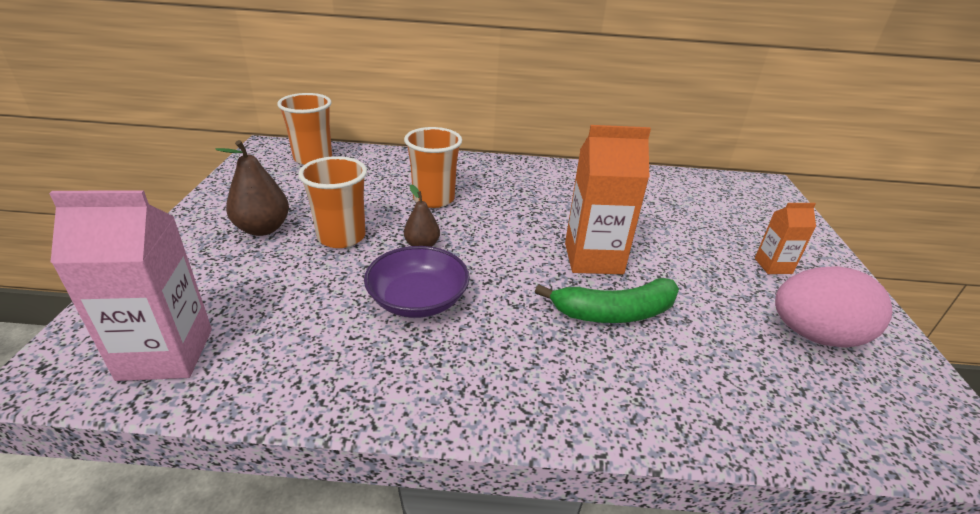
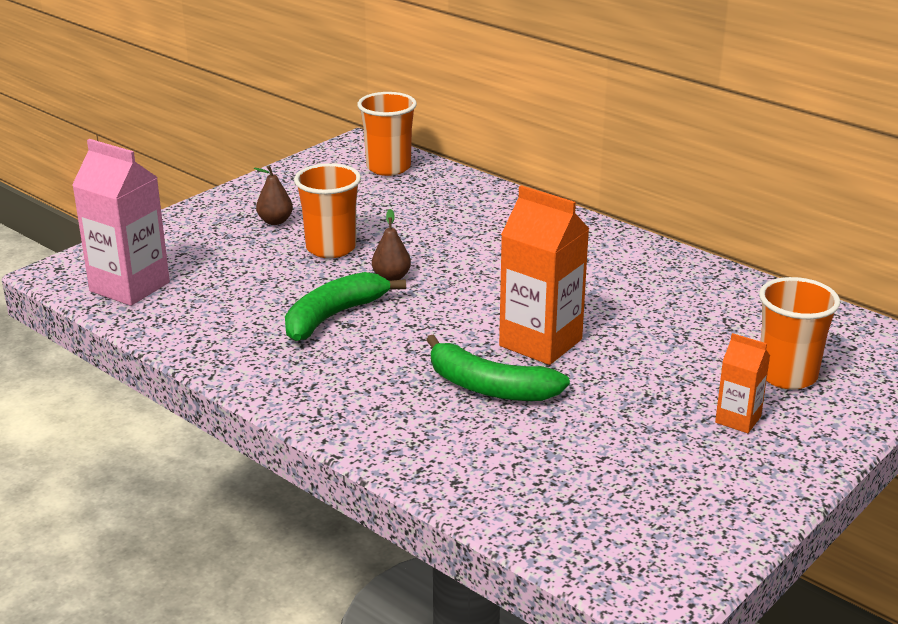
camera: 40 degrees right, 5 degrees down
(263, 229) = (275, 221): brown pear -> brown pear, size x0.62
(418, 300) = (334, 316): purple bowl -> green banana
(433, 199) = (457, 240): orange cup -> orange cup (787, 375)
(815, 335) = (663, 479): pink egg -> none

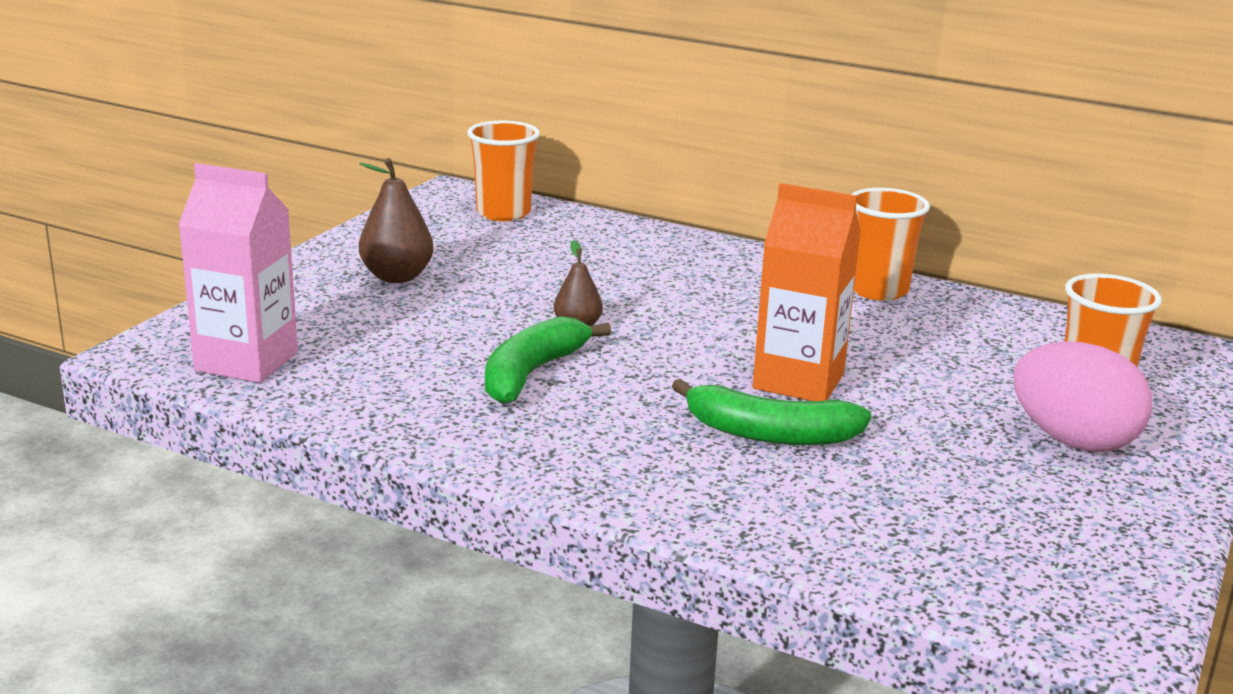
camera: 15 degrees left, 5 degrees down
(275, 221) = (397, 277): brown pear -> brown pear, size x1.61
(331, 248) = (484, 301): orange cup -> orange cup (878, 290)
(738, 419) = (1073, 441): orange carton -> pink egg

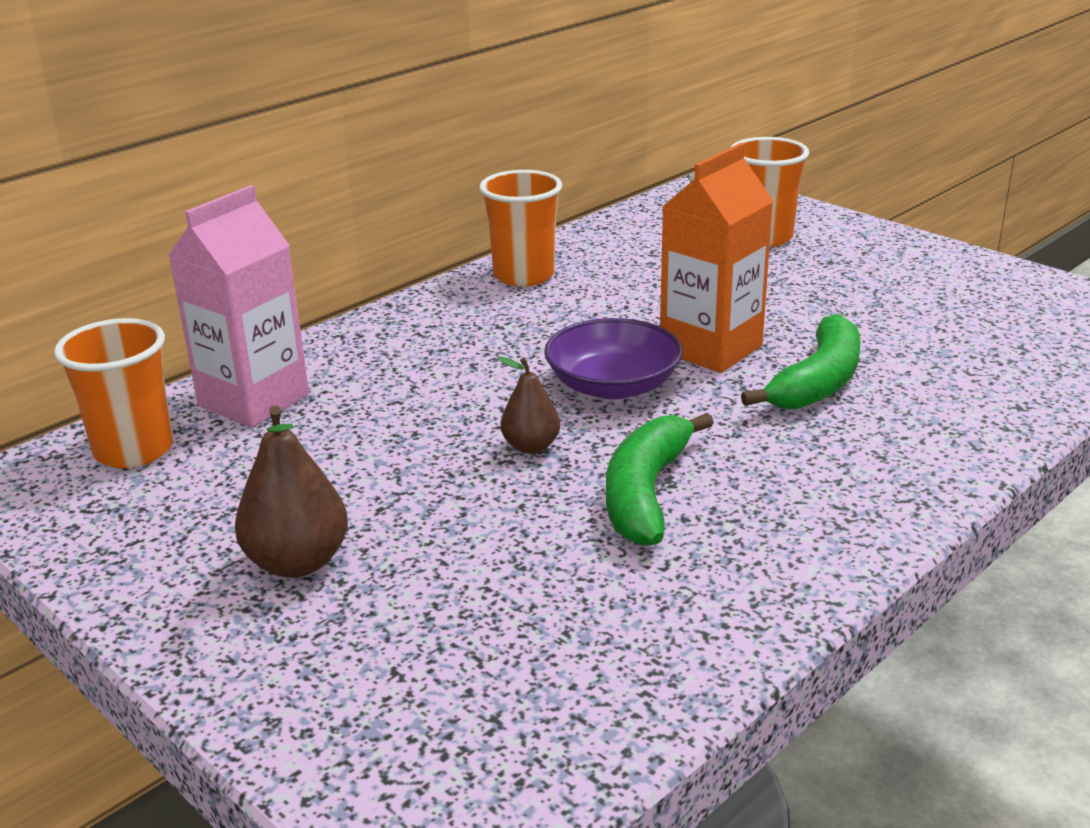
camera: 70 degrees left, 5 degrees up
(246, 362) = (526, 731): pink carton -> pink carton (253, 400)
(532, 373) = (646, 493): green banana -> green banana turned 60 degrees clockwise
(696, 346) = (613, 386): none -> purple bowl
(1073, 441) = (848, 263): pink egg -> none

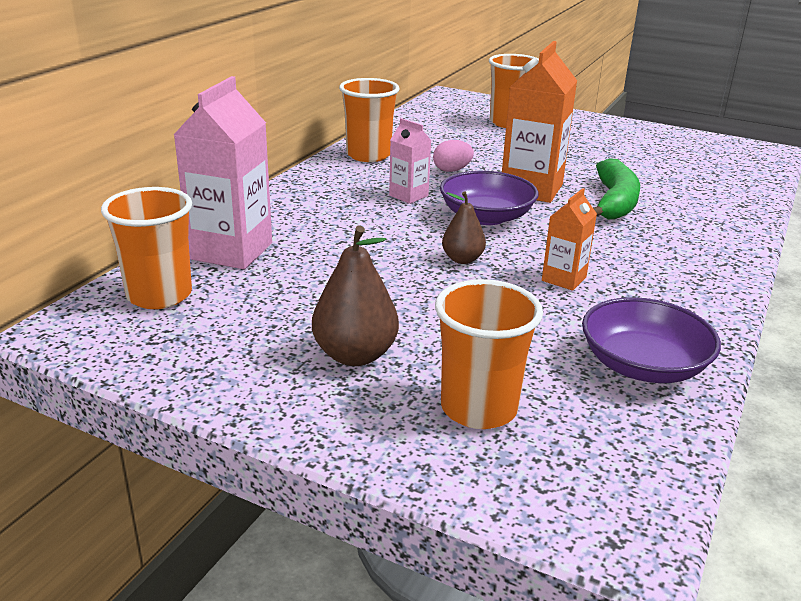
camera: 20 degrees left, 0 degrees up
(391, 658) = (478, 408): none -> orange cup
(531, 343) = (408, 196): none -> pink carton
(620, 308) = (452, 170): none -> pink egg
(646, 493) = (564, 279): green banana -> orange carton
(653, 636) = (643, 365): none -> purple bowl

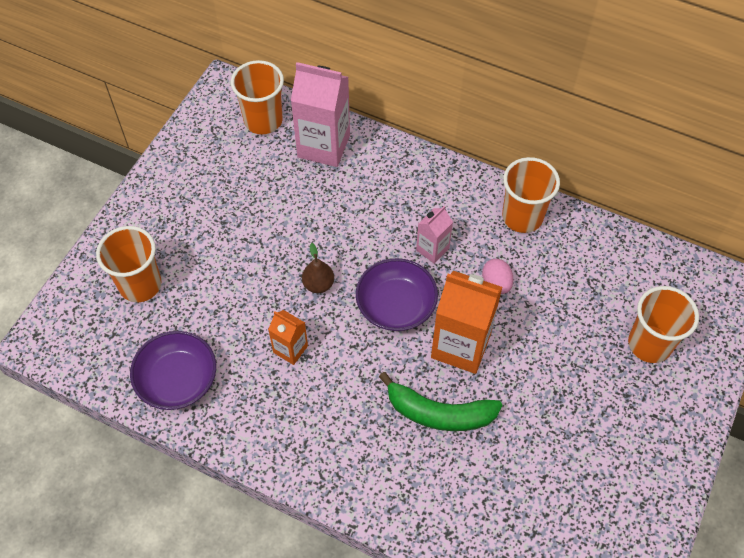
camera: 90 degrees right, 30 degrees up
(355, 355) = (195, 224): brown pear -> none

